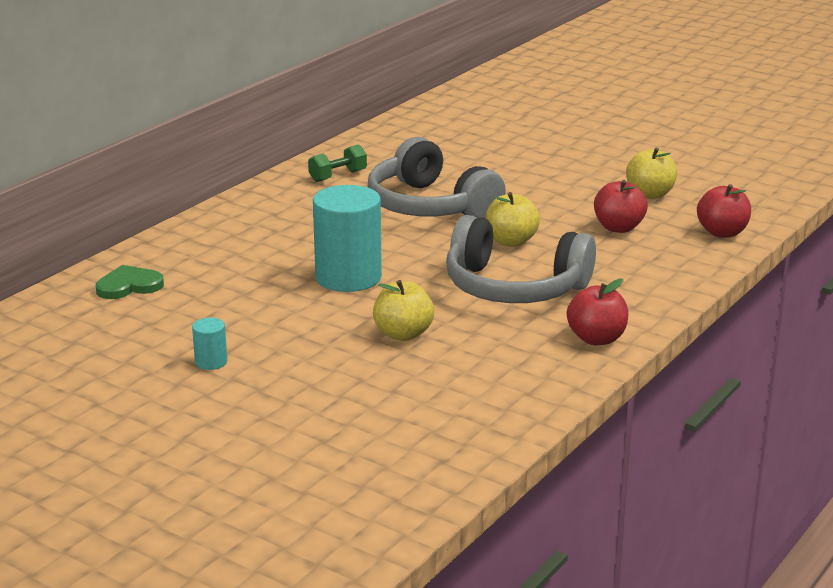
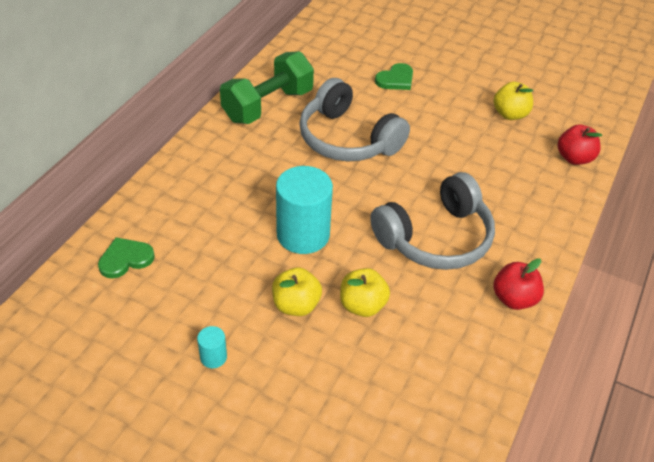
camera: 10 degrees left, 20 degrees up
(338, 176) = (268, 105): green dumbbell -> green dumbbell, size x2.06
(509, 160) = (396, 79): none -> green heart
(511, 241) = (420, 179): yellow apple -> yellow apple (296, 305)
(514, 287) = (435, 238): grey headphones -> grey headphones turned 45 degrees counterclockwise
(618, 228) = (496, 157): red apple -> none

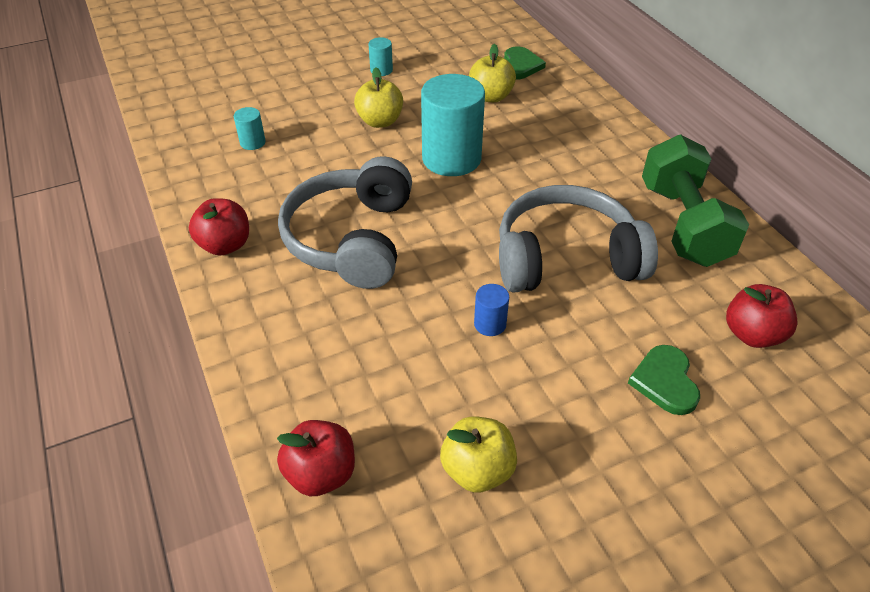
camera: 130 degrees right, 0 degrees up
(334, 63) = (752, 334): none -> red apple
(362, 305) = (337, 153): yellow apple -> yellow apple (491, 97)
(406, 373) = (252, 142): none -> turquoise cylinder
(429, 146) = (490, 324): none -> blue cylinder

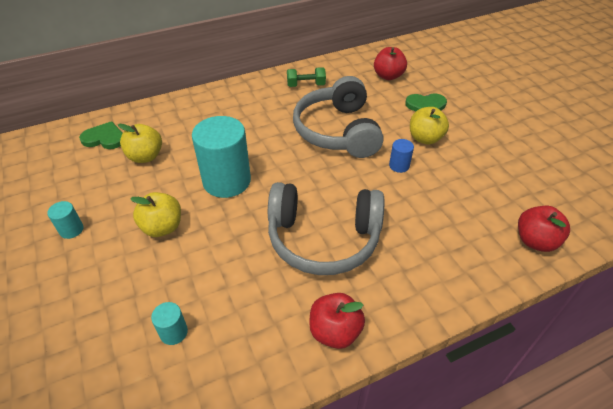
camera: 90 degrees left, 0 degrees up
(477, 470) = (505, 174): yellow apple -> yellow apple (425, 138)
(683, 224) = (306, 85): green dumbbell -> green dumbbell, size x0.49

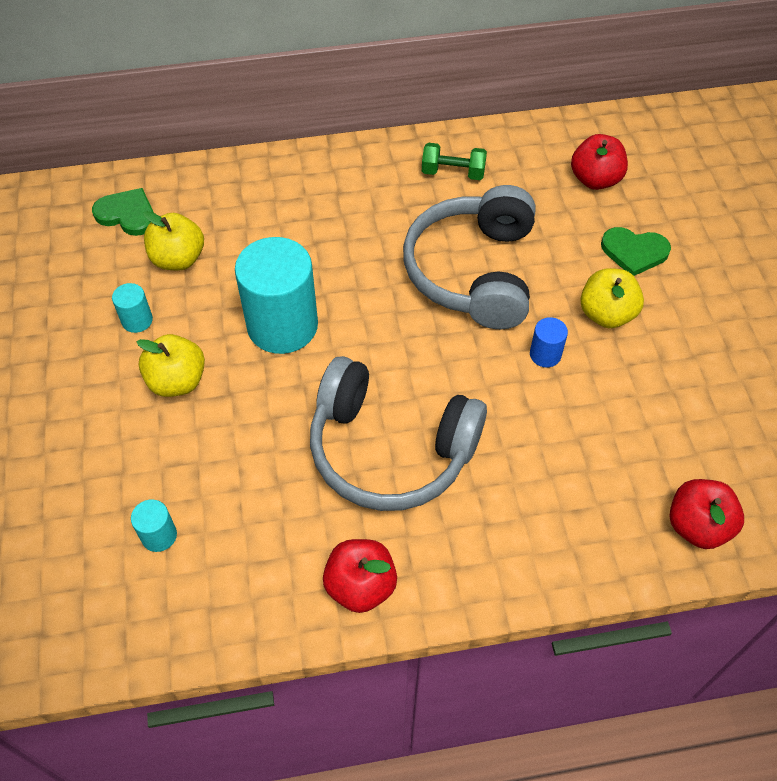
camera: 15 degrees right, 10 degrees up
(71, 230) = (59, 357): turquoise cylinder -> turquoise cylinder (137, 320)

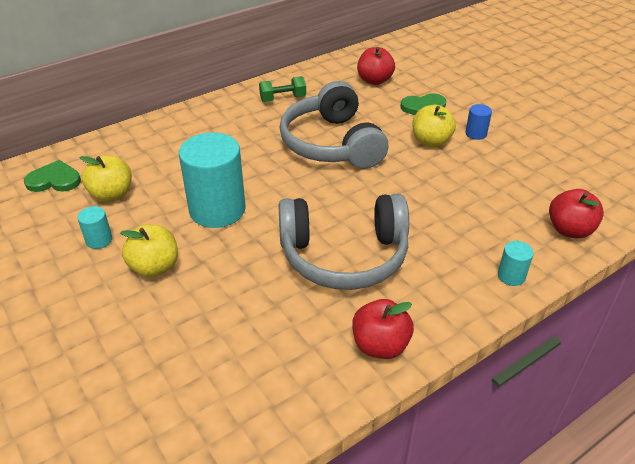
camera: 25 degrees left, 15 degrees down
(159, 535) = (199, 372): turquoise cylinder -> turquoise cylinder (511, 276)
(545, 354) = (409, 172): blue cylinder -> blue cylinder (476, 134)

